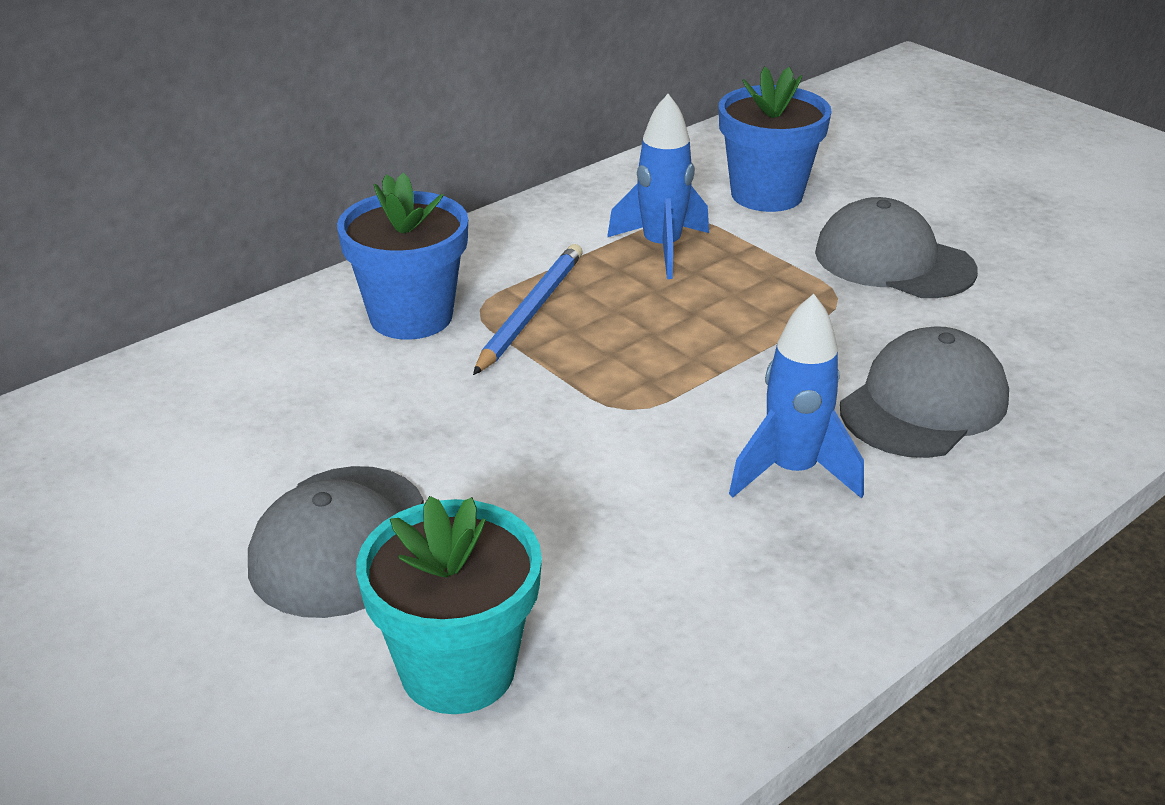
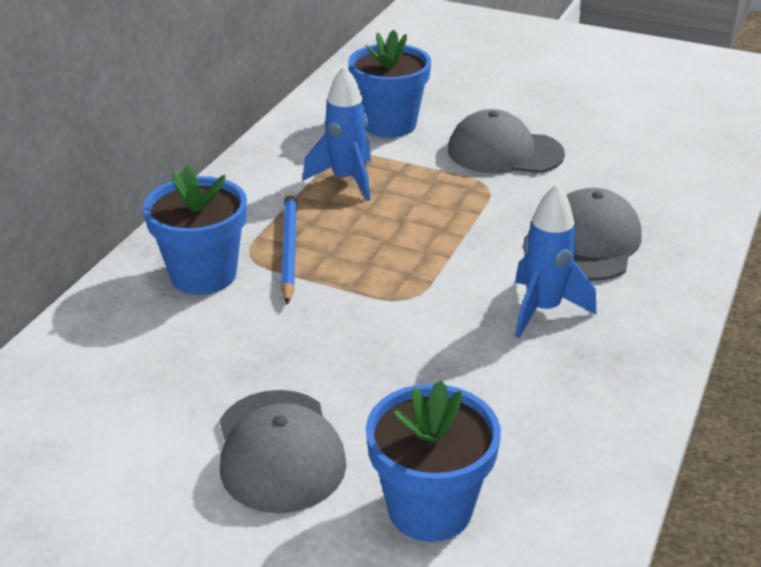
camera: 25 degrees left, 0 degrees up
(458, 669) = (430, 508): turquoise flower pot -> blue flower pot

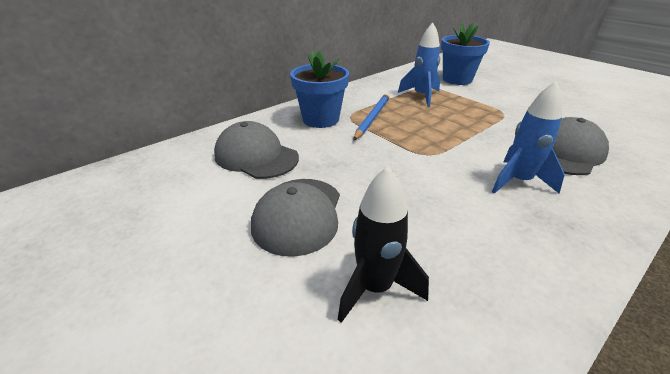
camera: 25 degrees right, 0 degrees up
(430, 508) = (375, 288): blue flower pot -> black rocket
(504, 152) = (520, 100): grey cap -> grey cap (256, 156)

